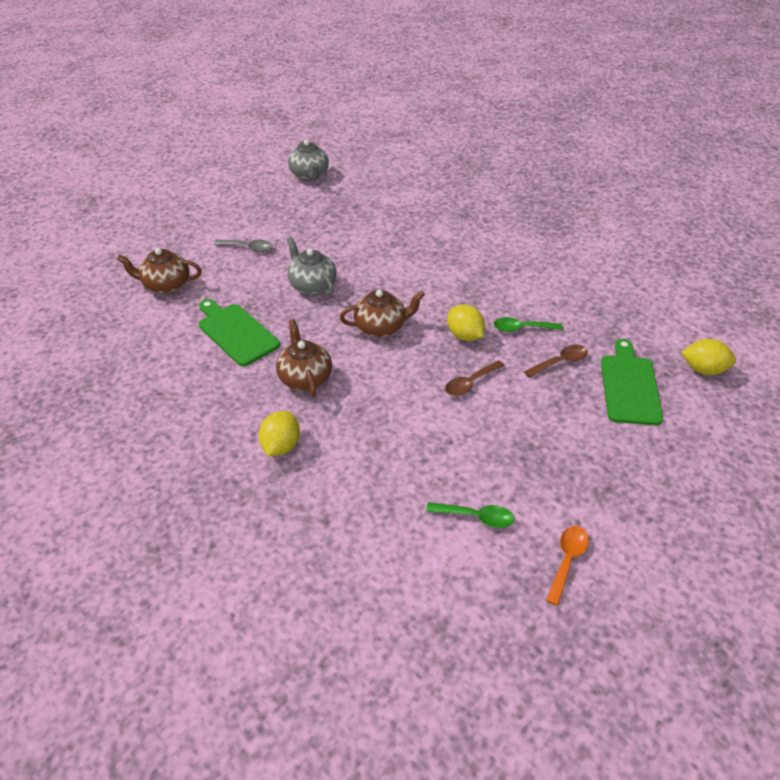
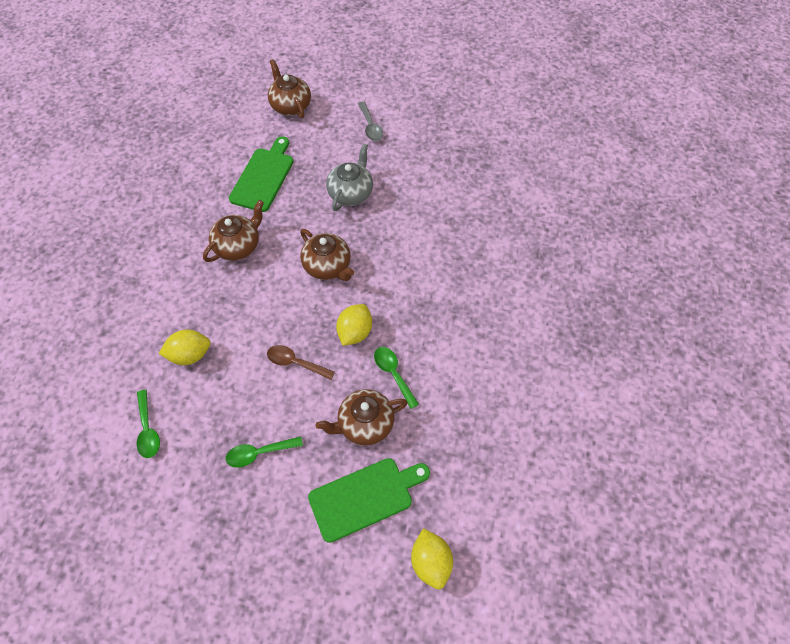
camera: 60 degrees right, 15 degrees up
(281, 446) = (160, 269): yellow lemon -> yellow lemon (190, 355)
(309, 175) = (506, 109): grey teapot -> none
(551, 439) = (259, 453): none -> green spoon
(560, 362) = (365, 424): brown spoon -> brown teapot
(567, 560) = (131, 514): orange spoon -> none

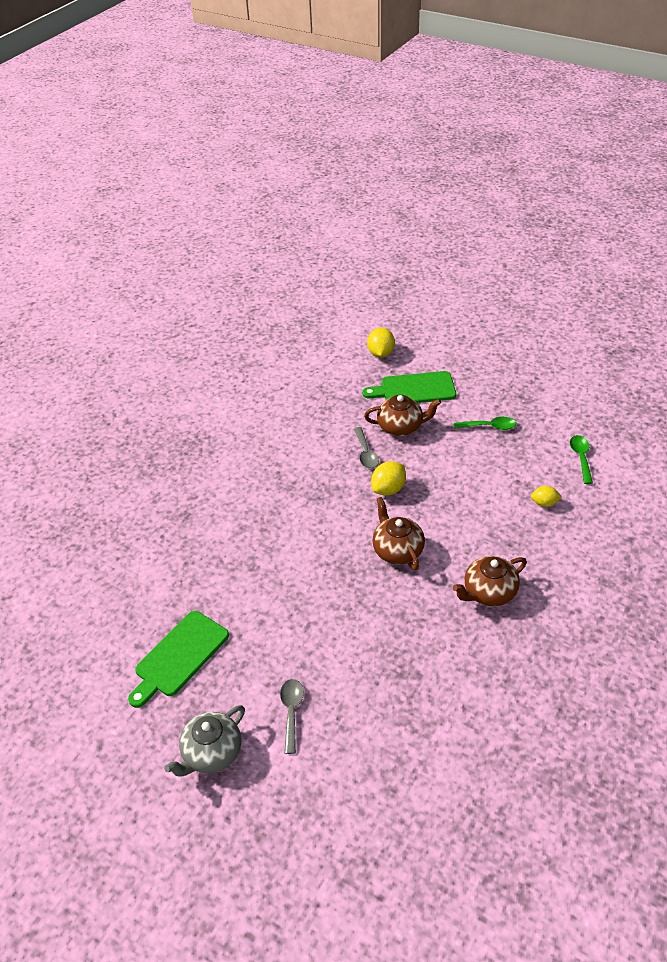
camera: 160 degrees left, 15 degrees down
(190, 355) = (544, 503): yellow lemon -> yellow lemon, size x0.64
(263, 177) = (448, 671): green cutting board -> green cutting board (179, 656)
(290, 106) = (390, 778): brown teapot -> none
(295, 363) = (448, 478): brown spoon -> none
(351, 193) = (348, 624): grey teapot -> grey teapot (211, 753)
(393, 374) = (366, 453): green spoon -> grey spoon

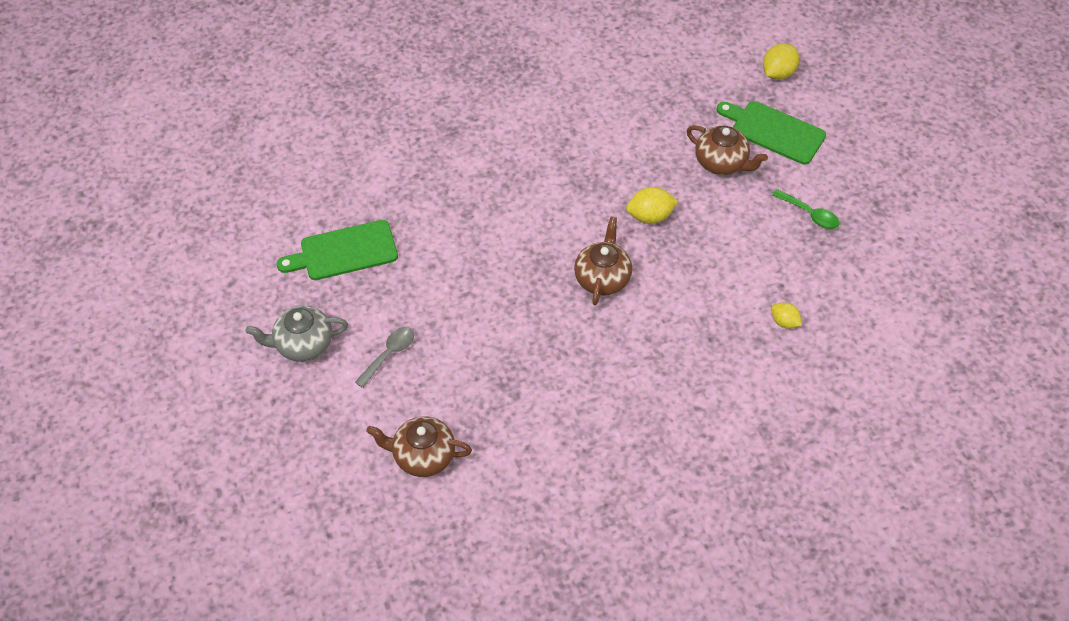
camera: 35 degrees right, 10 degrees up
(366, 453) = (663, 169): grey spoon -> none
(489, 593) = (645, 368): brown teapot -> brown teapot (423, 456)
(581, 458) = (870, 302): green spoon -> none

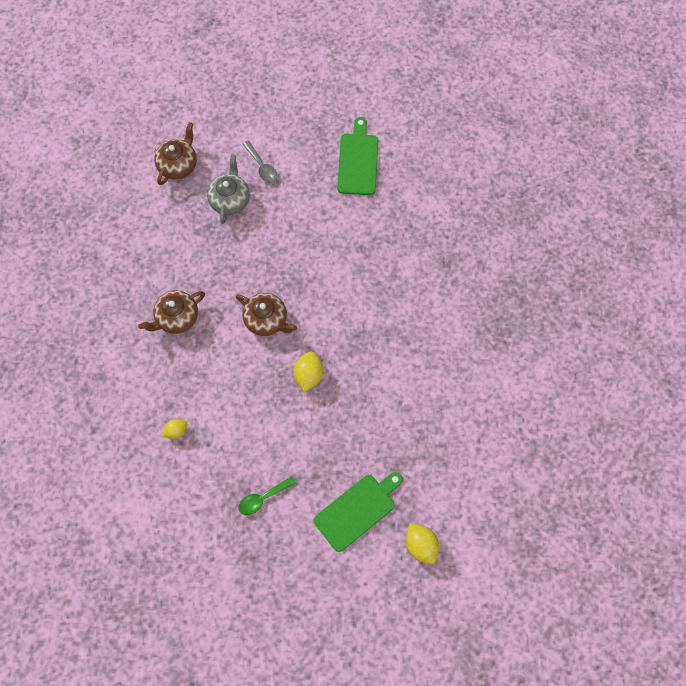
camera: 110 degrees right, 15 degrees up
(303, 344) = (291, 119): grey teapot -> grey teapot (230, 200)
(721, 163) = (340, 452): brown teapot -> brown teapot (177, 318)

